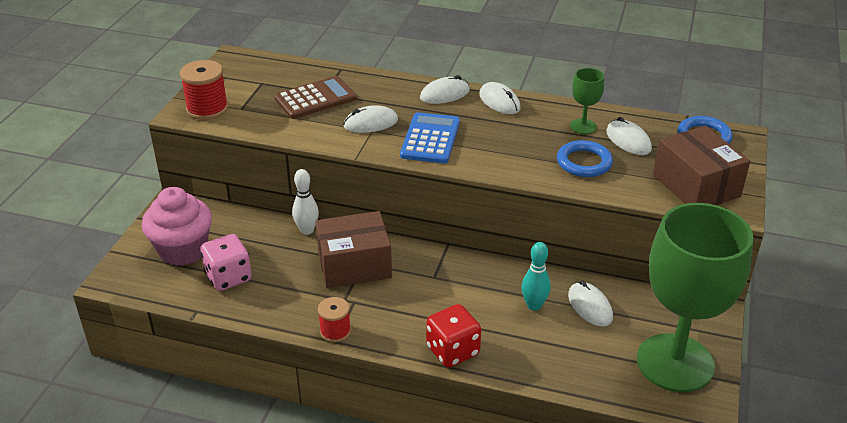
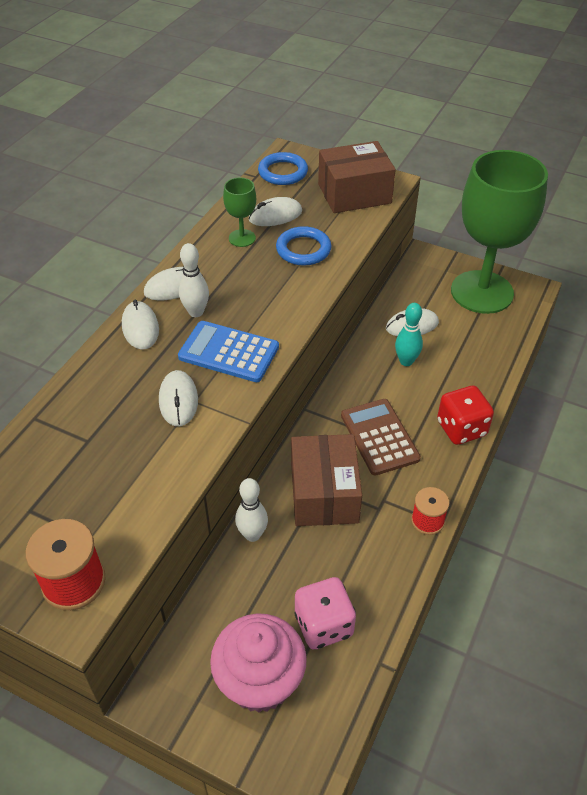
camera: 80 degrees left, 10 degrees up
(315, 98) = (98, 451): brown calculator -> brown calculator (379, 437)
(472, 117) = (196, 312): none -> white bowling pin

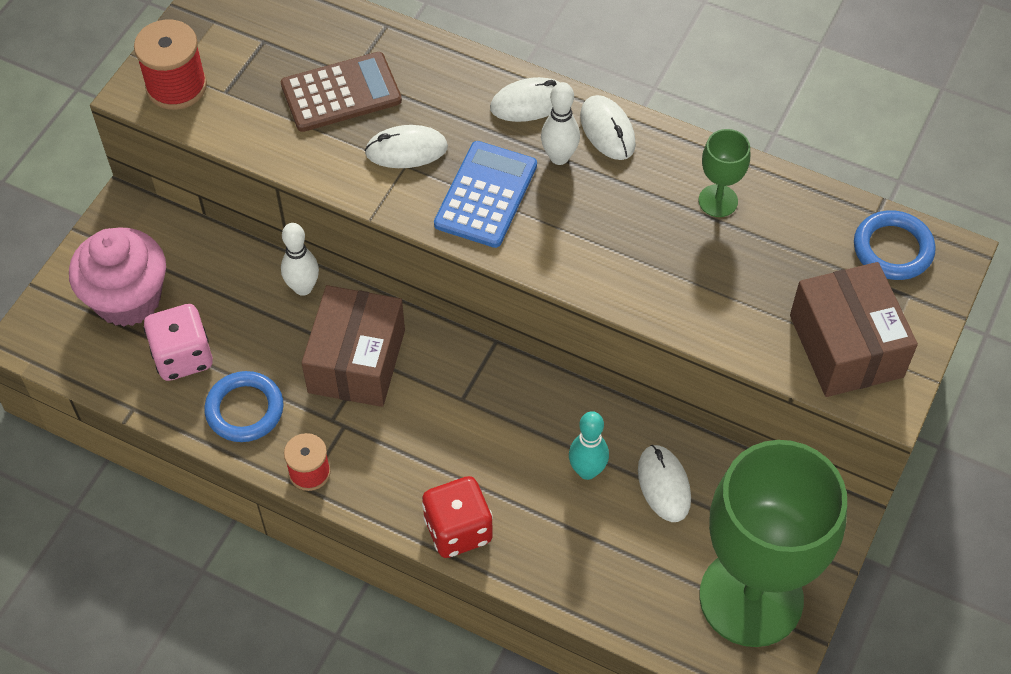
camera: 90 degrees right, 10 degrees up
(275, 215) = (776, 240): white mouse -> none
(303, 249) = (697, 275): blue ring -> blue ring (245, 409)
(324, 493) = (357, 361): brown box -> brown box turned 75 degrees counterclockwise
(379, 437) = (445, 427): brown calculator -> brown calculator (341, 93)

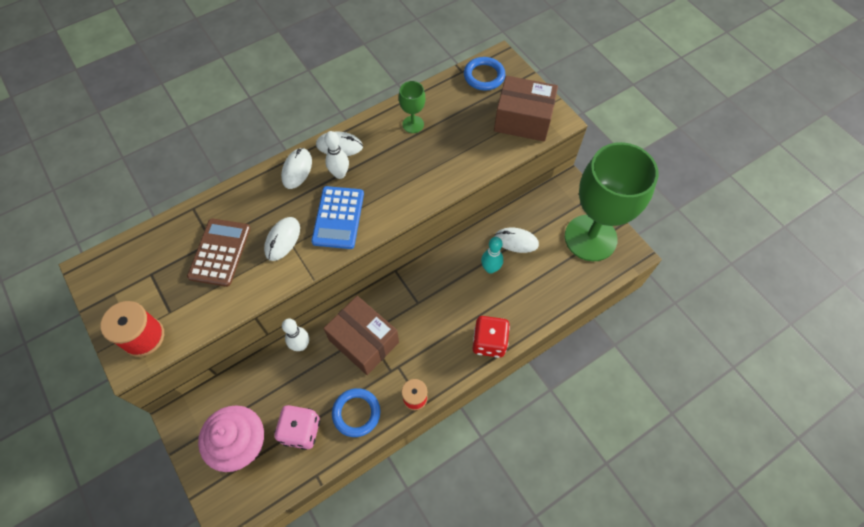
camera: 60 degrees left, 5 degrees up
(485, 195) = (338, 217): blue calculator -> blue calculator turned 135 degrees counterclockwise

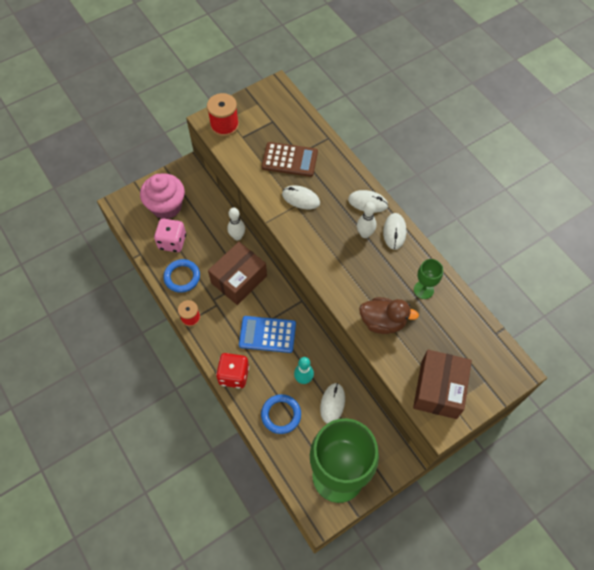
camera: 90 degrees right, 0 degrees up
(338, 217) = (321, 235): blue calculator -> blue calculator (267, 334)
(451, 162) = (383, 322): none -> brown duck
(484, 76) = (492, 354): blue ring -> blue ring (281, 415)

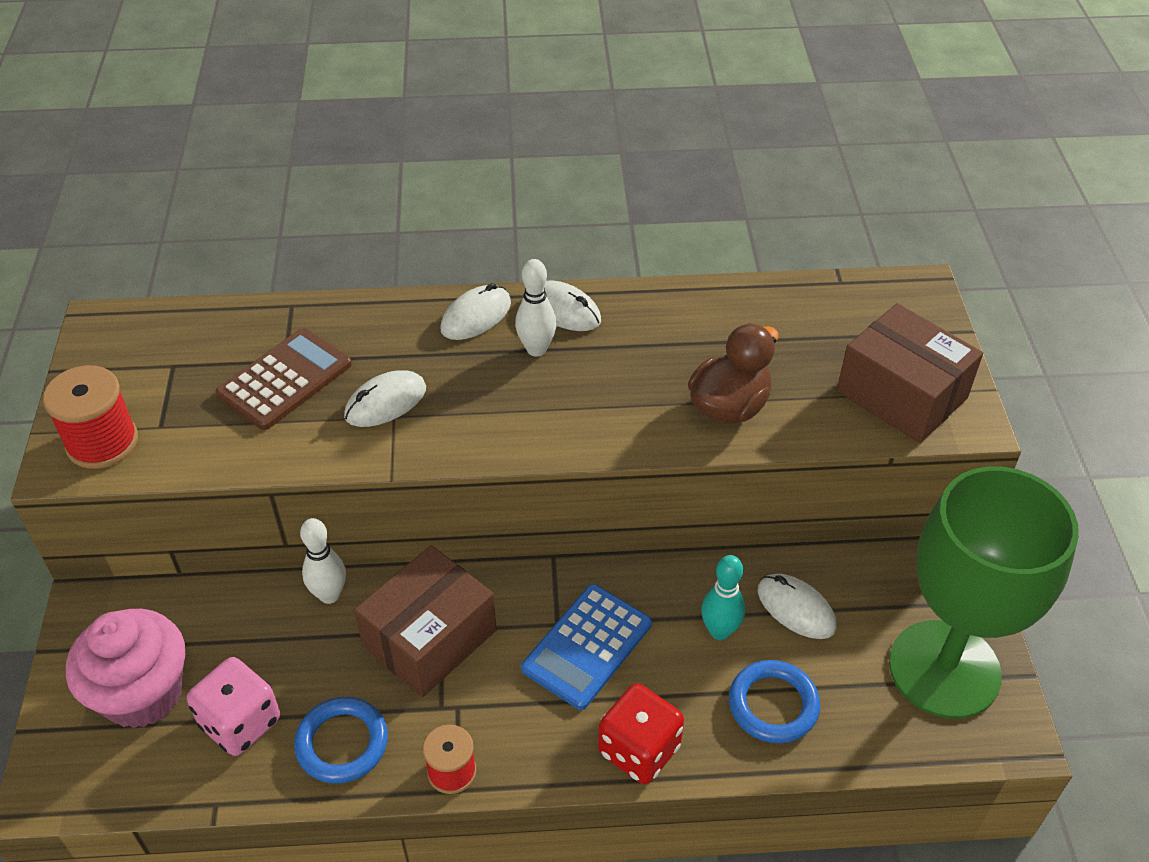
camera: 60 degrees left, 15 degrees down
(239, 279) = (430, 638): brown box -> brown box turned 60 degrees clockwise
(423, 290) = (703, 326): green goblet -> none

